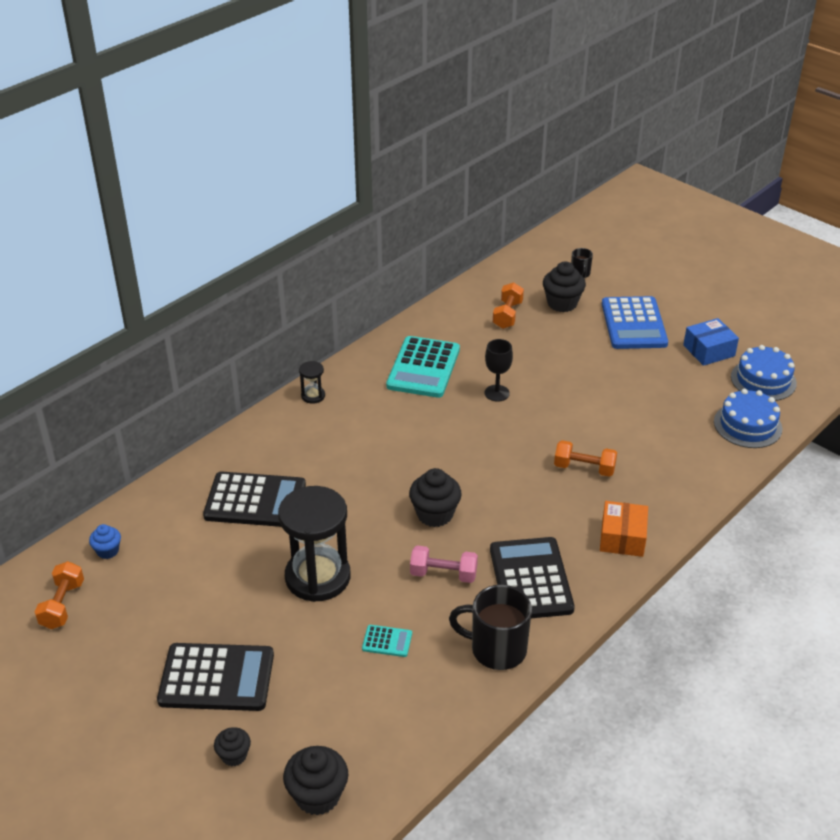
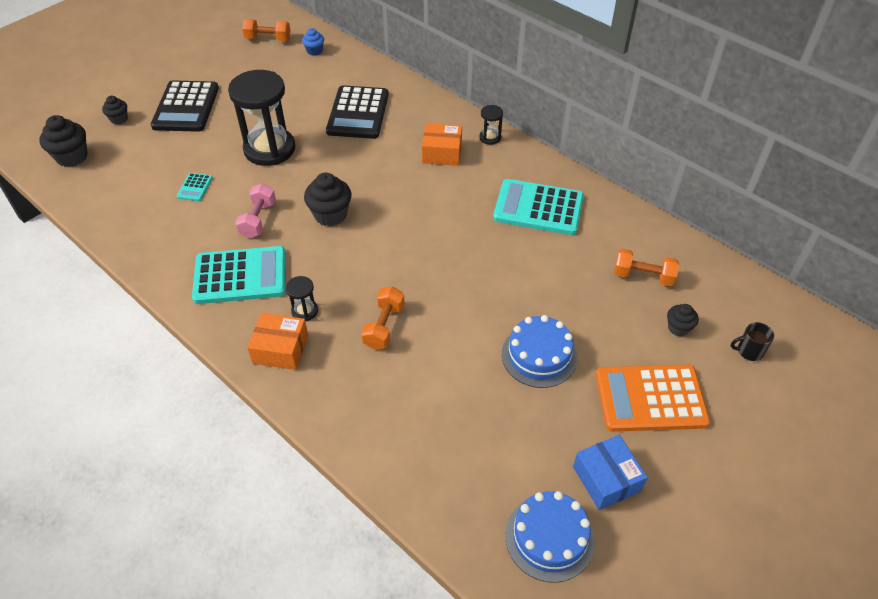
camera: 90 degrees right, 10 degrees up
(336, 431) = (442, 153): none -> orange box
(496, 649) = (168, 250): black mug -> none
(497, 393) = (502, 262): black goblet -> none
(530, 579) = (240, 276): black calculator -> turquoise calculator
(562, 303) = (678, 328): black cupcake -> black cupcake, size x0.58
(573, 524) = (304, 311): none -> black hourglass
(634, 324) = (650, 399): blue calculator -> orange calculator
(747, 425) = (454, 500): blue cake -> blue cake (539, 356)

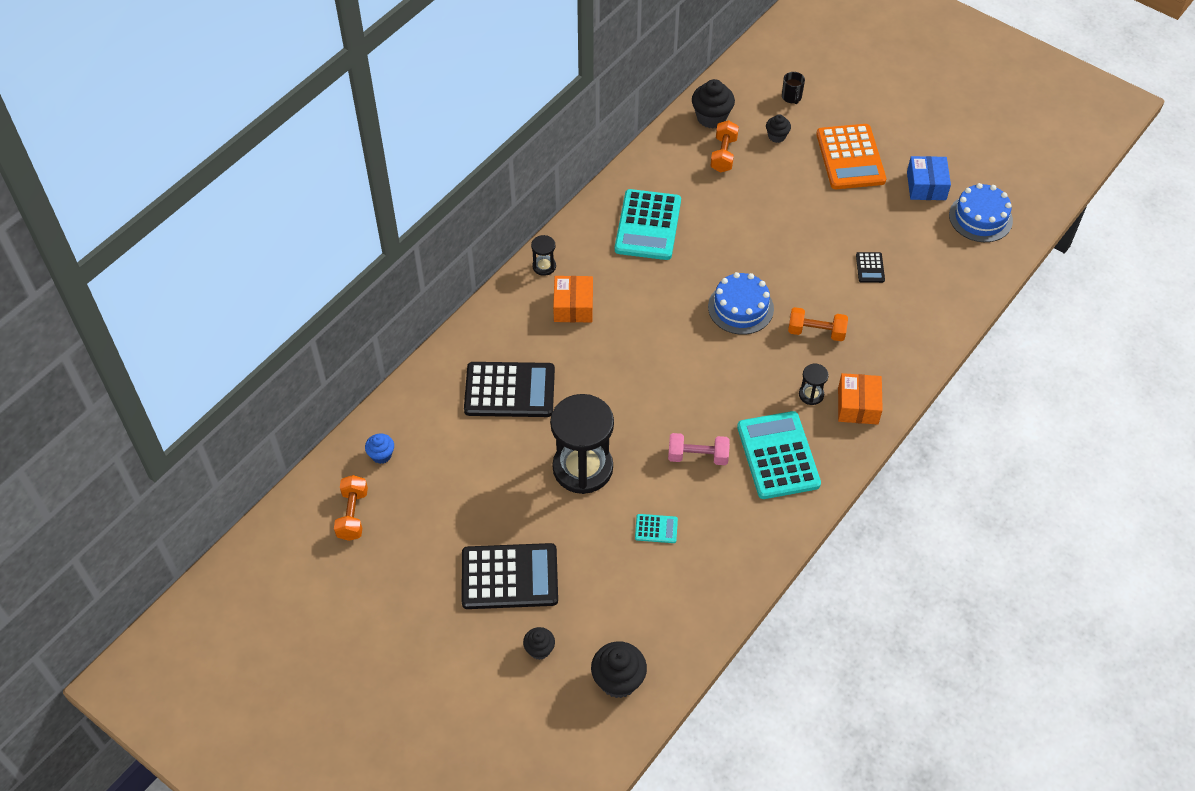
camera: 95 degrees left, 5 degrees up
(330, 215) = (681, 393): black cupcake -> black cupcake (711, 117)
(470, 391) = (870, 268): none -> black calculator
(539, 356) = (824, 224): blue cake -> blue cake (740, 308)
(606, 479) = (926, 186): blue box -> blue box turned 60 degrees counterclockwise

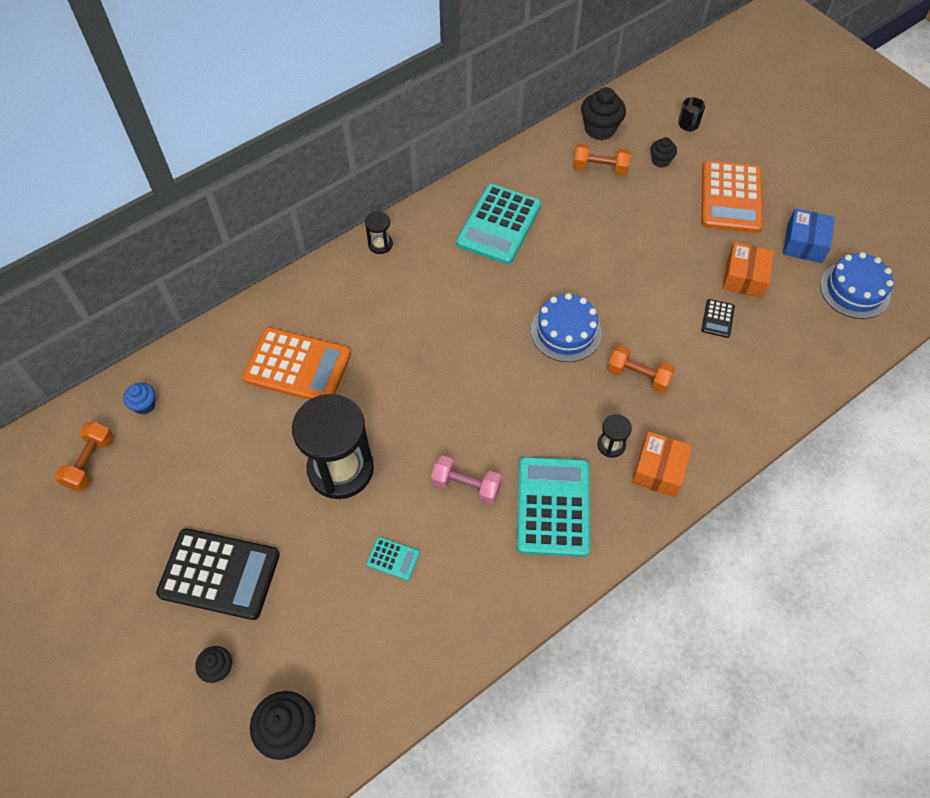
camera: 15 degrees right, 5 degrees up
(509, 390) = (298, 366): black calculator -> orange calculator
(573, 306) = (394, 292): orange box -> orange box (744, 277)
(723, 154) = (600, 168): orange dumbbell -> orange dumbbell turned 75 degrees clockwise

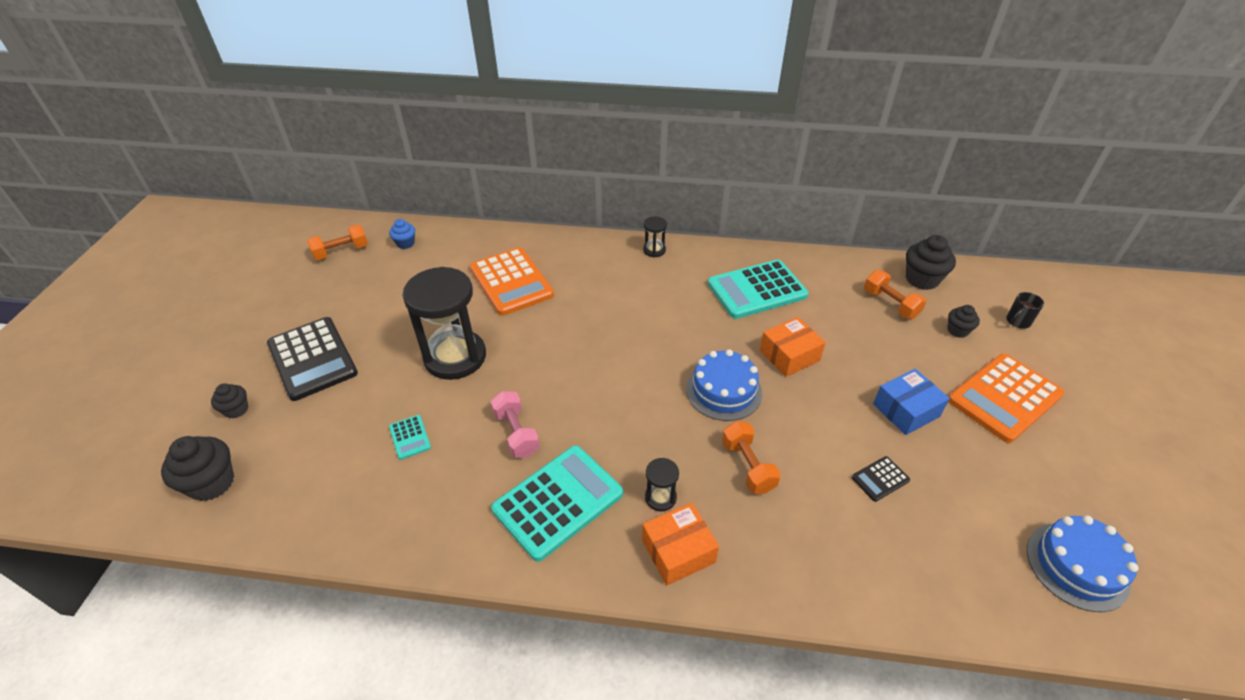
camera: 45 degrees right, 15 degrees down
(744, 277) = (948, 467): orange box -> orange box (789, 355)
(804, 243) = (1053, 484): blue box -> blue box (906, 410)

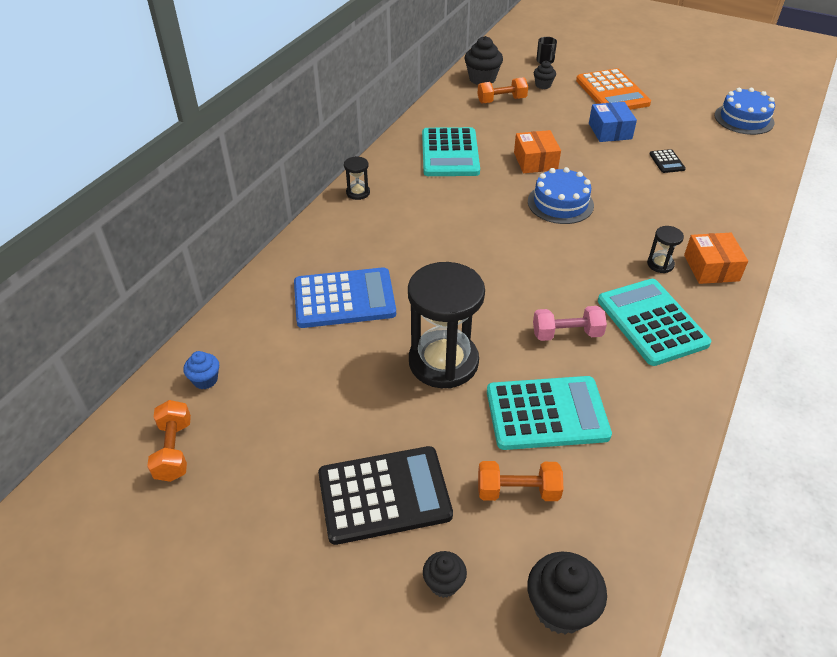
camera: 70 degrees left, 0 degrees up
(410, 437) = (546, 413): turquoise calculator -> turquoise calculator, size x2.26
(511, 282) = (344, 298): orange calculator -> blue calculator
(748, 466) = (641, 213): orange dumbbell -> orange dumbbell (517, 491)

